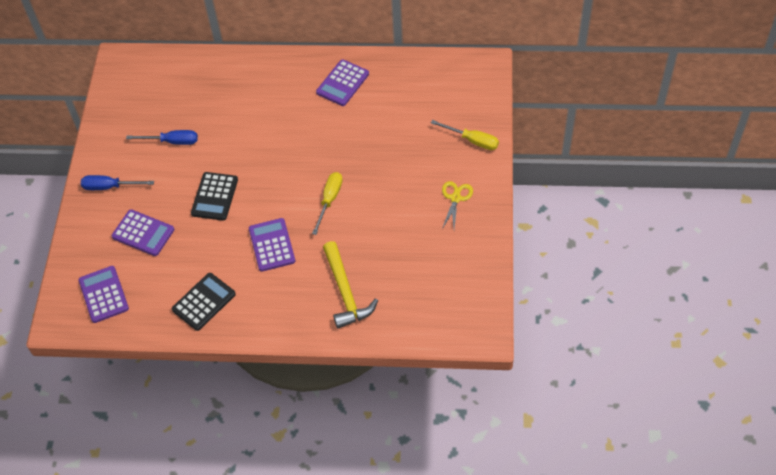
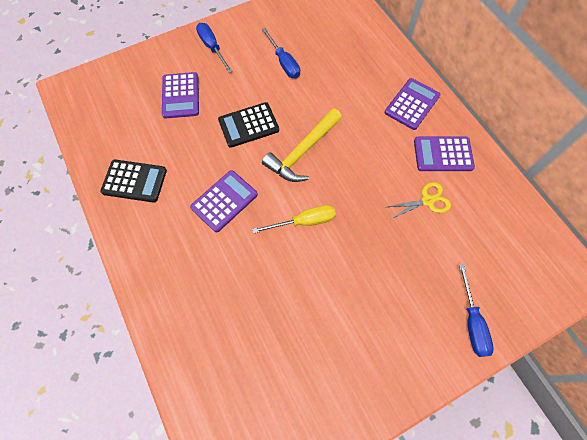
camera: 55 degrees right, 10 degrees up
(103, 294) = (106, 103): purple calculator -> purple calculator (412, 104)
(345, 292) = (207, 301): yellow hammer -> yellow hammer (302, 152)
(455, 198) = (387, 348): yellow scissors -> yellow scissors (427, 200)
(472, 140) = (472, 322): yellow screwdriver -> blue screwdriver

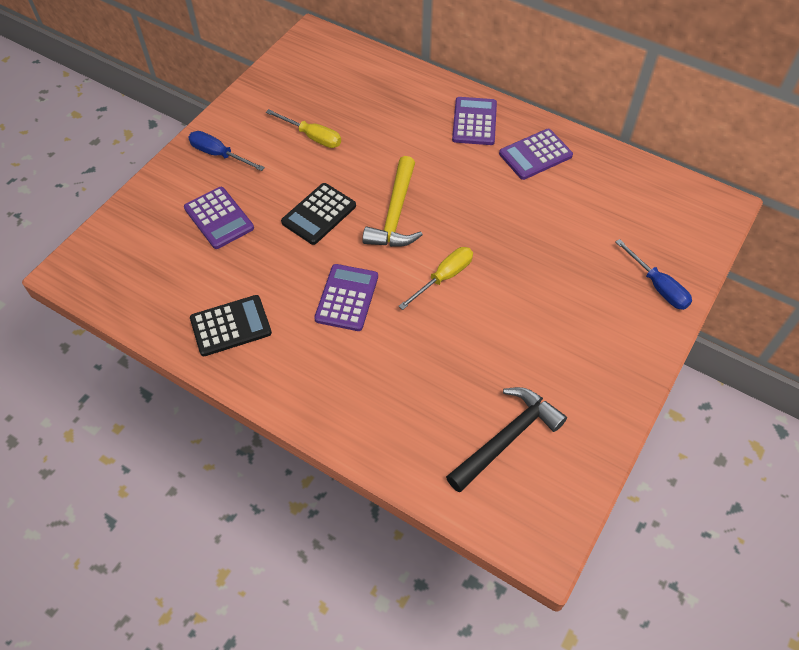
camera: 30 degrees left, 10 degrees down
(263, 383) = (507, 438): none -> black hammer
(284, 62) = (312, 137): blue screwdriver -> yellow screwdriver
(427, 200) = (549, 203): yellow scissors -> none

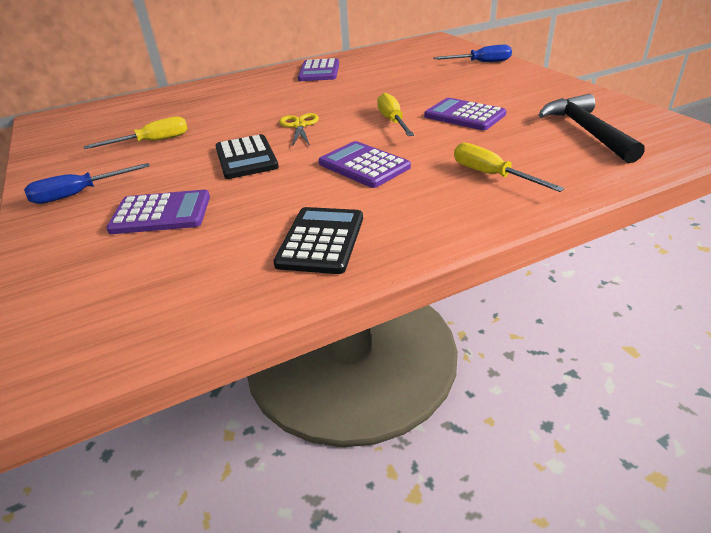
camera: 55 degrees left, 20 degrees down
(375, 391) = (491, 175): none -> yellow screwdriver
(395, 214) = (299, 126): yellow hammer -> yellow scissors
(474, 122) = (256, 82): purple calculator -> purple calculator (464, 115)

